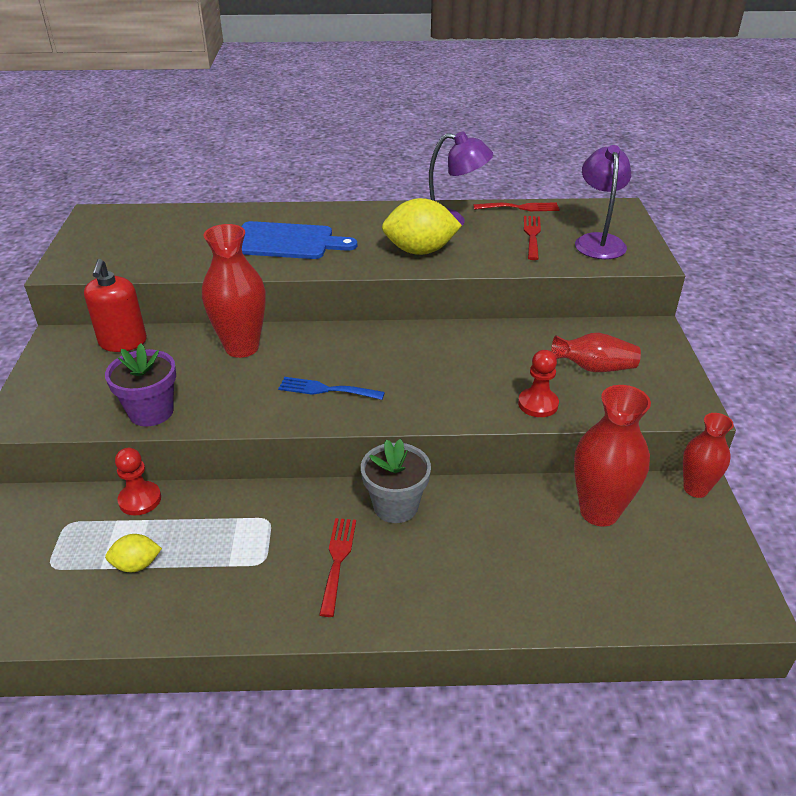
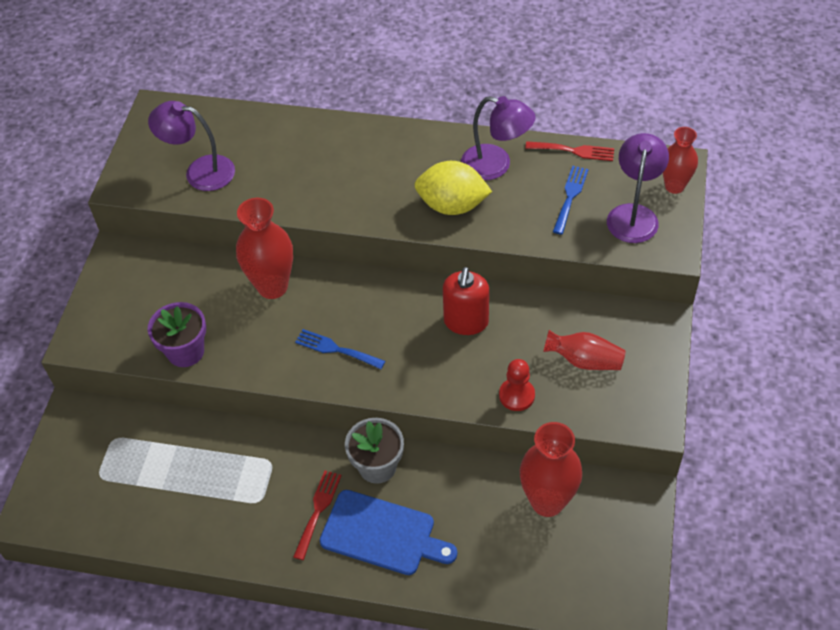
camera: 15 degrees right, 15 degrees up
(123, 342) = (170, 264): red soap dispenser -> red soap dispenser (466, 321)
(137, 565) = (163, 487): yellow lemon -> none
(140, 500) = (172, 424): red pawn -> none
(149, 251) = (200, 171): none -> purple lamp
(287, 241) = (329, 174): blue cutting board -> blue cutting board (382, 534)
(532, 235) = (570, 197): red fork -> blue fork
(695, 489) = (642, 493): red vase -> red vase (674, 186)

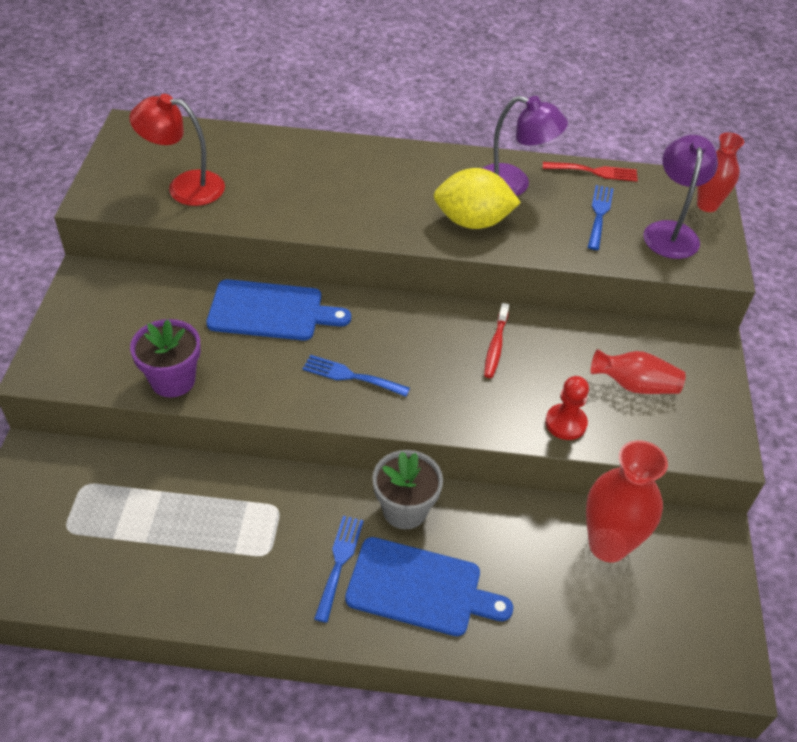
camera: 10 degrees left, 5 degrees down
(200, 171) = (184, 187): purple lamp -> red lamp
(272, 286) = (271, 311): red vase -> blue cutting board
(318, 510) = (339, 562): red fork -> blue fork
(466, 321) = (495, 346): red soap dispenser -> red toothbrush

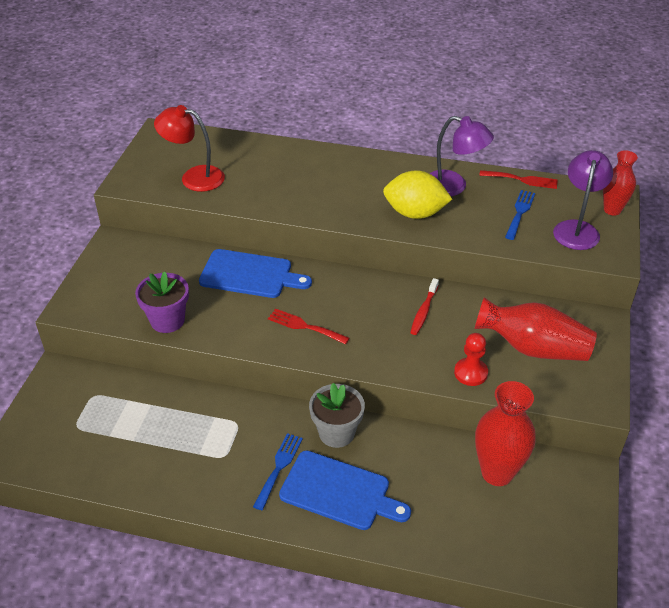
camera: 10 degrees right, 5 degrees down
(351, 376) = (304, 326): blue fork -> red fork
(634, 385) = (533, 348): red vase -> red vase, size x1.58

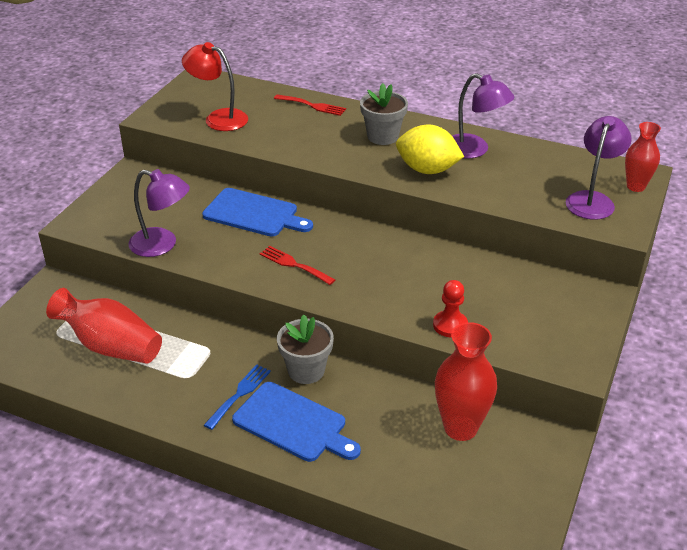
camera: 10 degrees right, 5 degrees down
(167, 320) = (162, 245): purple flower pot -> purple lamp
(362, 181) = (382, 136): none -> grey flower pot
(423, 311) = (418, 264): red toothbrush -> none
(520, 212) = (536, 179): blue fork -> none
(522, 180) = (548, 150): red fork -> red fork (312, 106)
(533, 348) = (522, 310): red vase -> red vase (110, 346)

